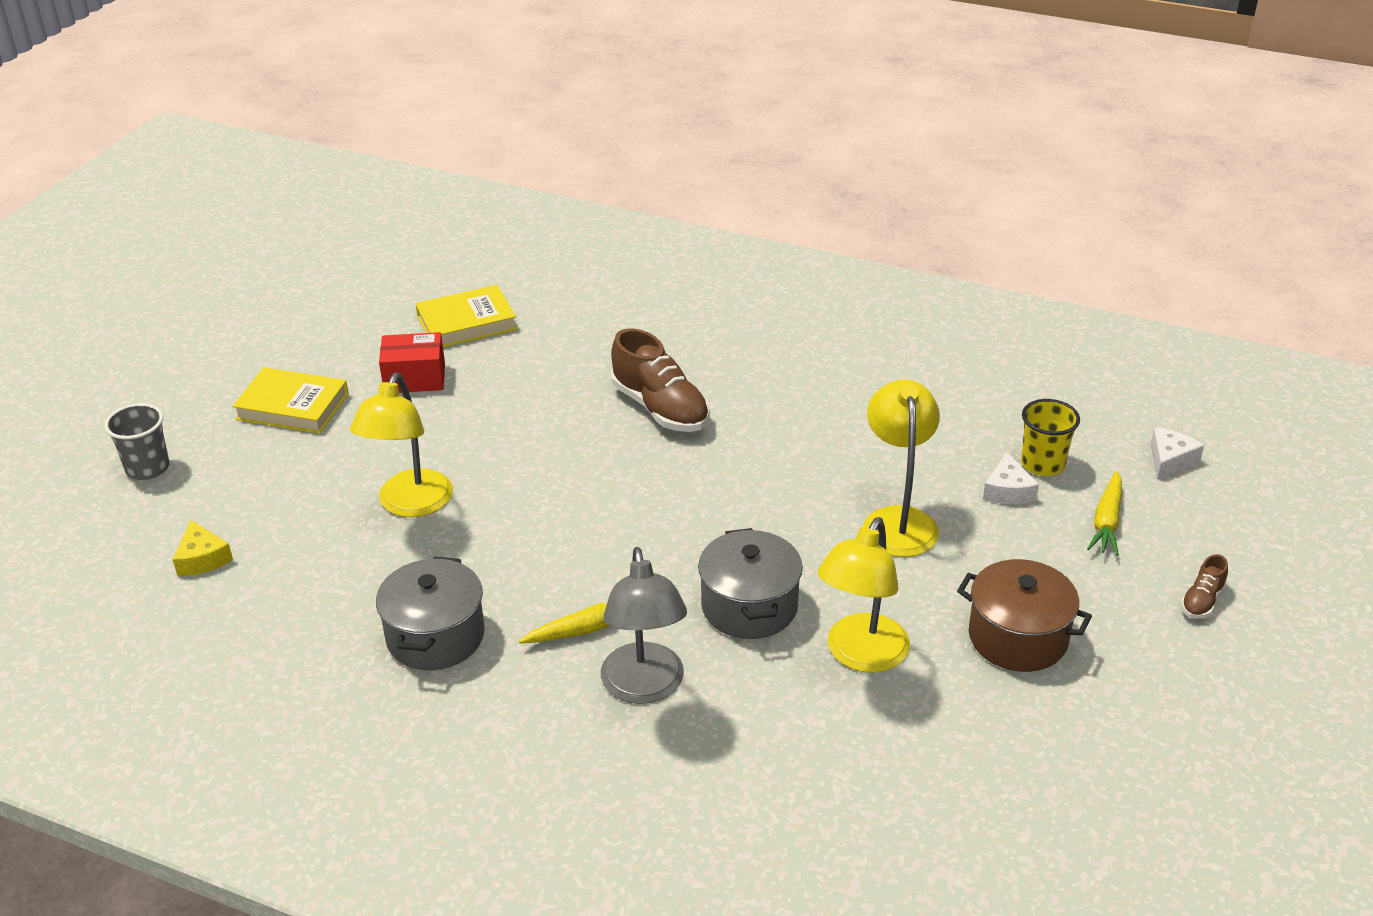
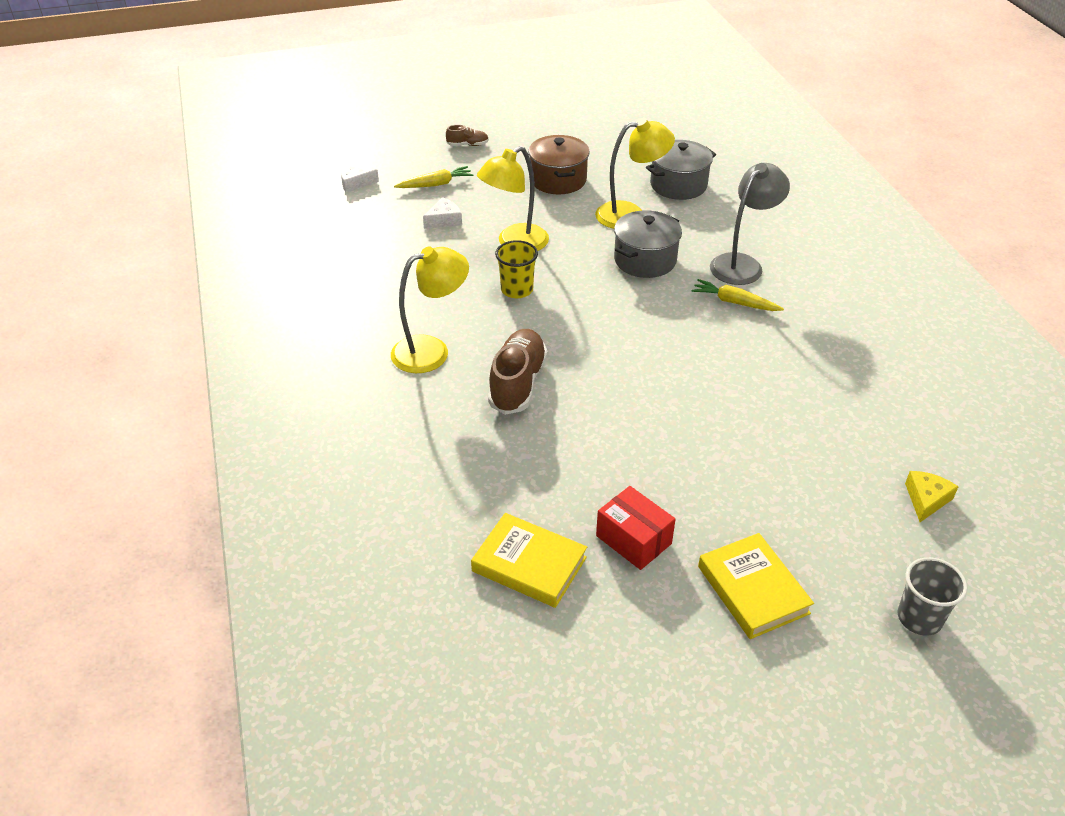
camera: 130 degrees left, 5 degrees up
(410, 505) = (751, 436): yellow lamp -> yellow lamp (431, 351)
(435, 636) = (819, 351): grey pot -> grey pot (678, 185)
(1042, 464) = (405, 218): yellow cup -> yellow cup (517, 290)

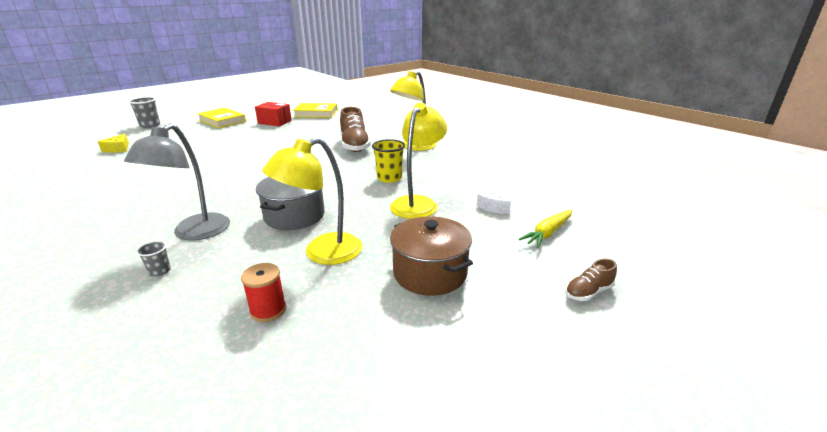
camera: 155 degrees right, 15 degrees down
(355, 182) = (616, 216): white cheese -> none
(678, 185) = (268, 310): grey pot -> red spool
(734, 302) = (209, 204): yellow carrot -> none
(761, 232) = (160, 271): none -> grey cup

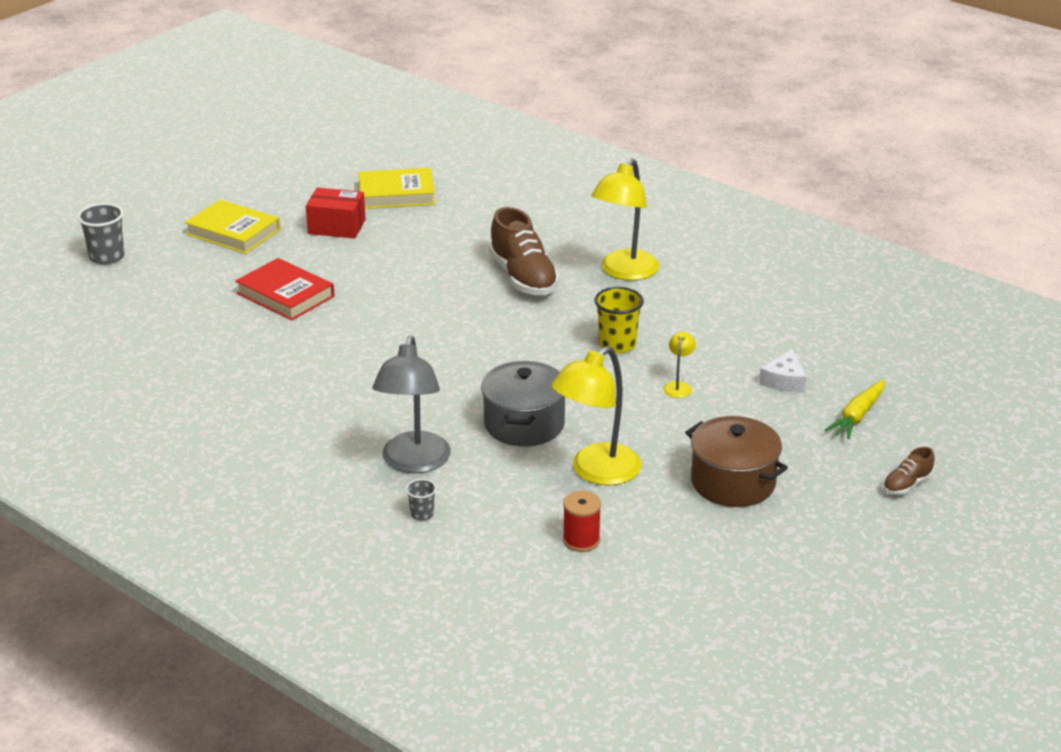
camera: 10 degrees left, 5 degrees up
(118, 149) = (121, 323): yellow cheese -> none
(218, 144) = (285, 295): none -> red book
(418, 203) = (678, 386): yellow lamp -> yellow lamp, size x0.44

